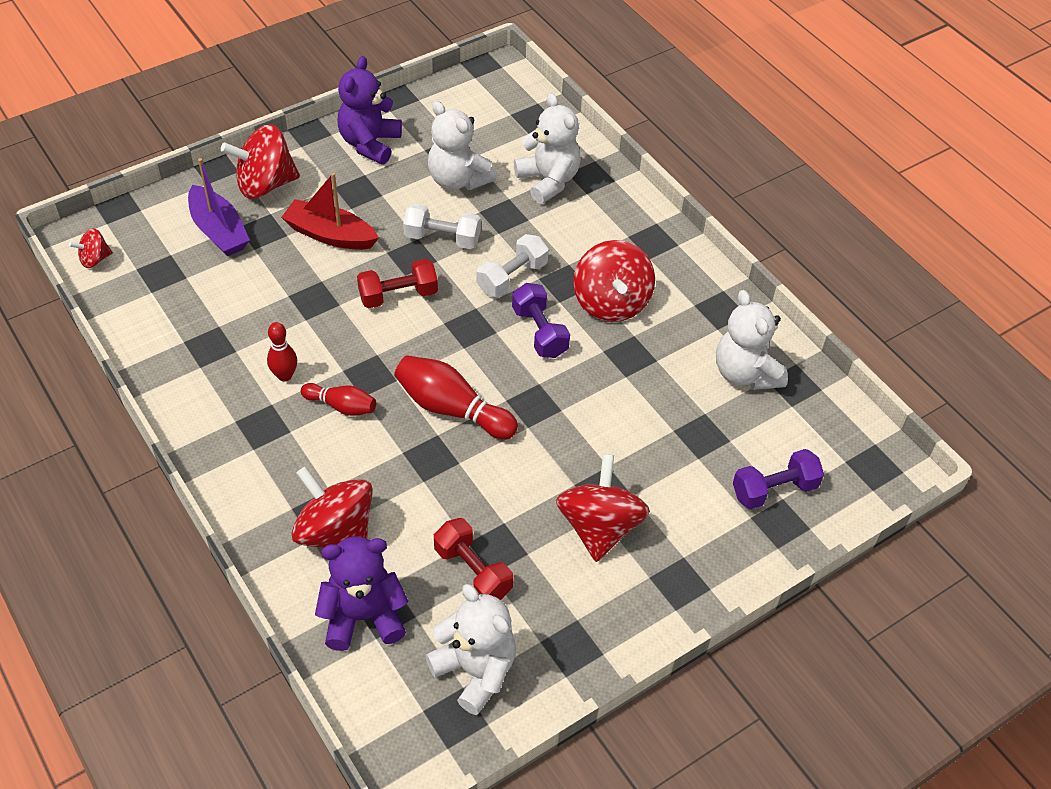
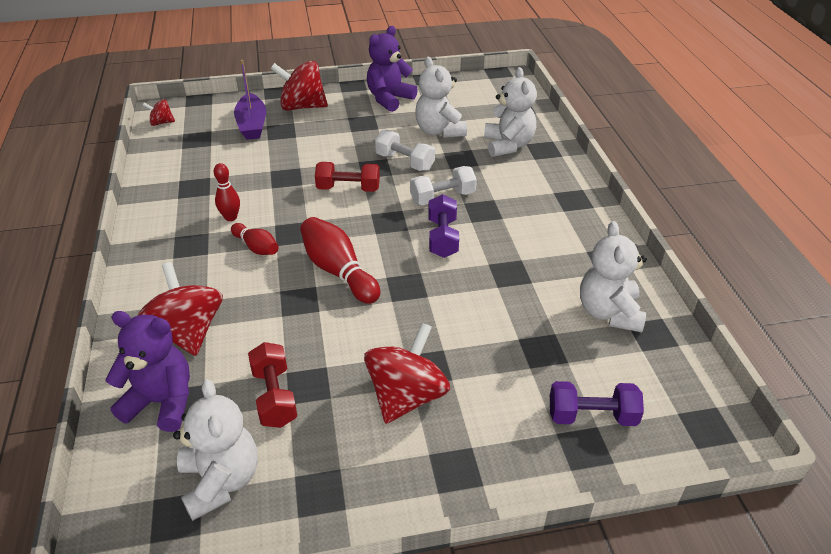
camera: 25 degrees right, 10 degrees down
(330, 235) = (325, 143): red boat -> none
(611, 303) = (514, 232): red spinning top -> none

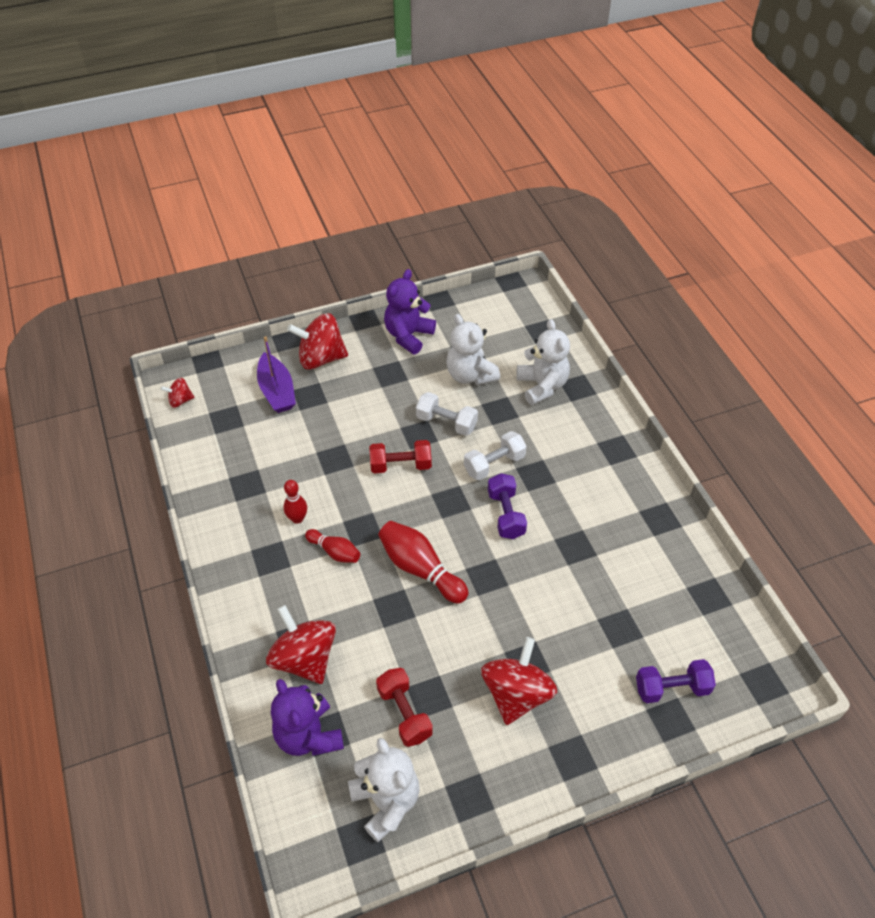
camera: 10 degrees left, 10 degrees up
(162, 402) = (308, 735): purple teddy bear -> purple teddy bear turned 120 degrees counterclockwise
(609, 312) = (669, 578): white teddy bear -> none

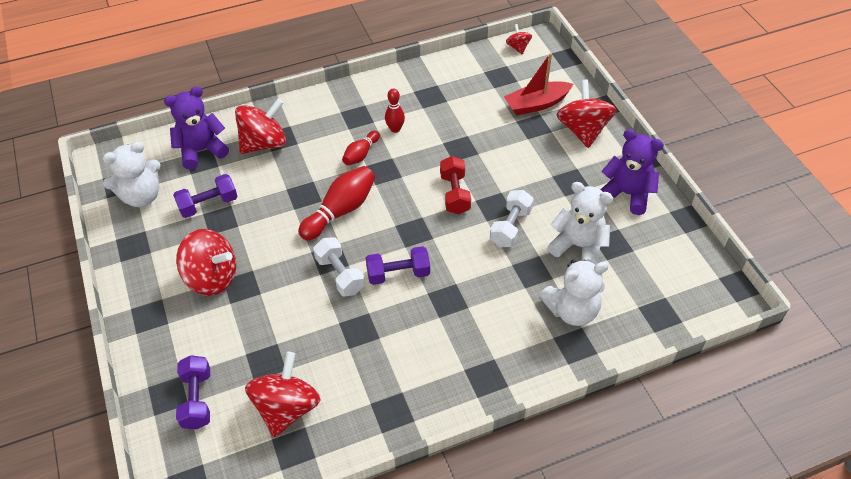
camera: 90 degrees right, 0 degrees up
(277, 391) = (536, 104): purple boat -> red boat
(404, 713) = (208, 204): red dumbbell -> purple dumbbell
(470, 375) = (578, 246): white teddy bear -> white teddy bear turned 60 degrees clockwise
(494, 464) = (459, 265): white dumbbell -> white dumbbell (340, 275)
(669, 604) = (287, 408): none -> red spinning top

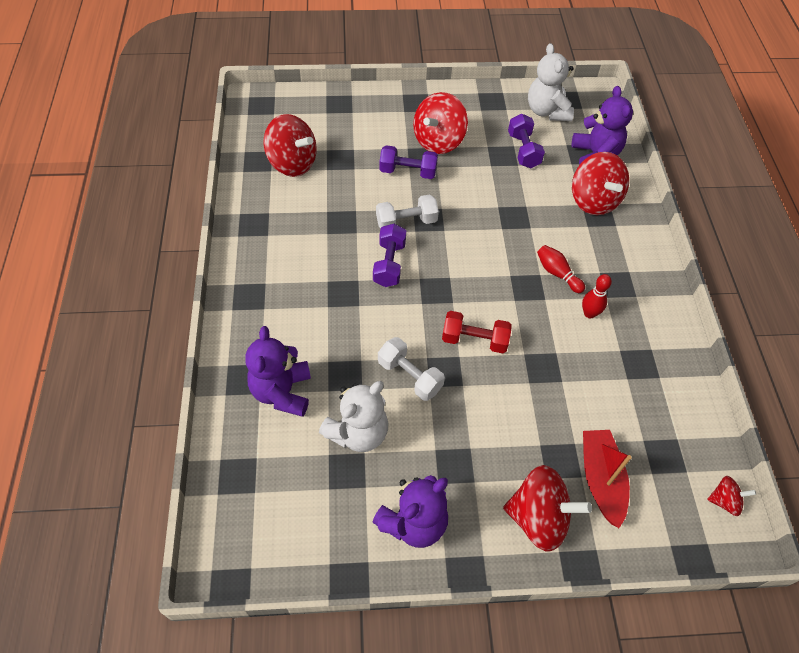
camera: 105 degrees right, 5 degrees up
(197, 399) = (327, 117): purple dumbbell -> purple dumbbell (408, 172)
(340, 211) = (483, 239): red bowling pin -> none
(572, 310) = (282, 392): white teddy bear -> purple teddy bear

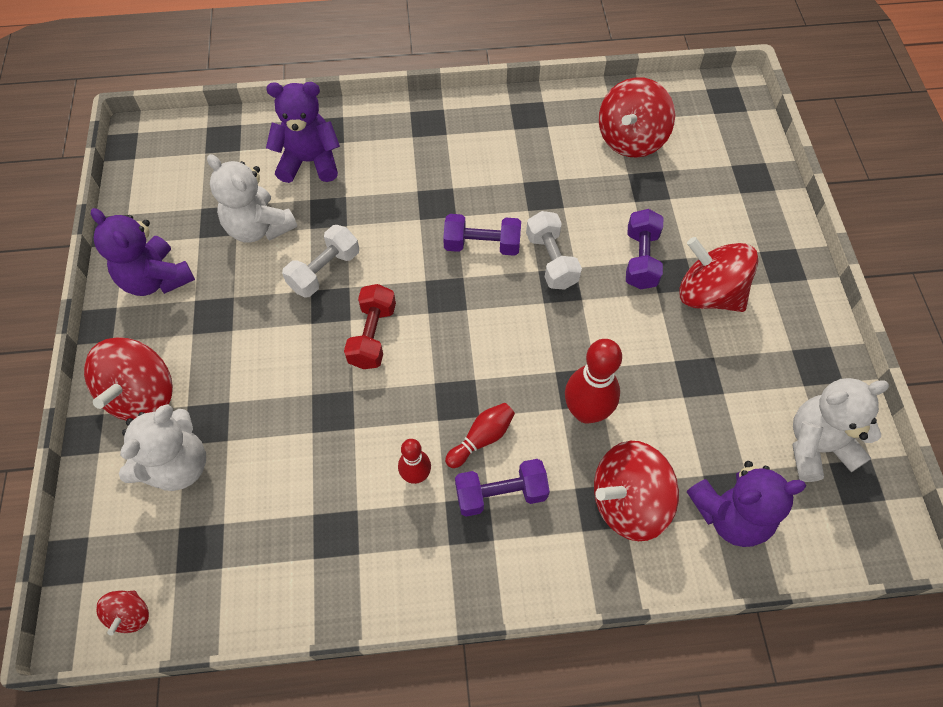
camera: 90 degrees right, 5 degrees up
(523, 150) = (716, 406): purple dumbbell -> purple dumbbell (501, 494)
(532, 215) = (586, 411): none -> red bowling pin
(601, 480) = (177, 465): red boat -> white teddy bear

